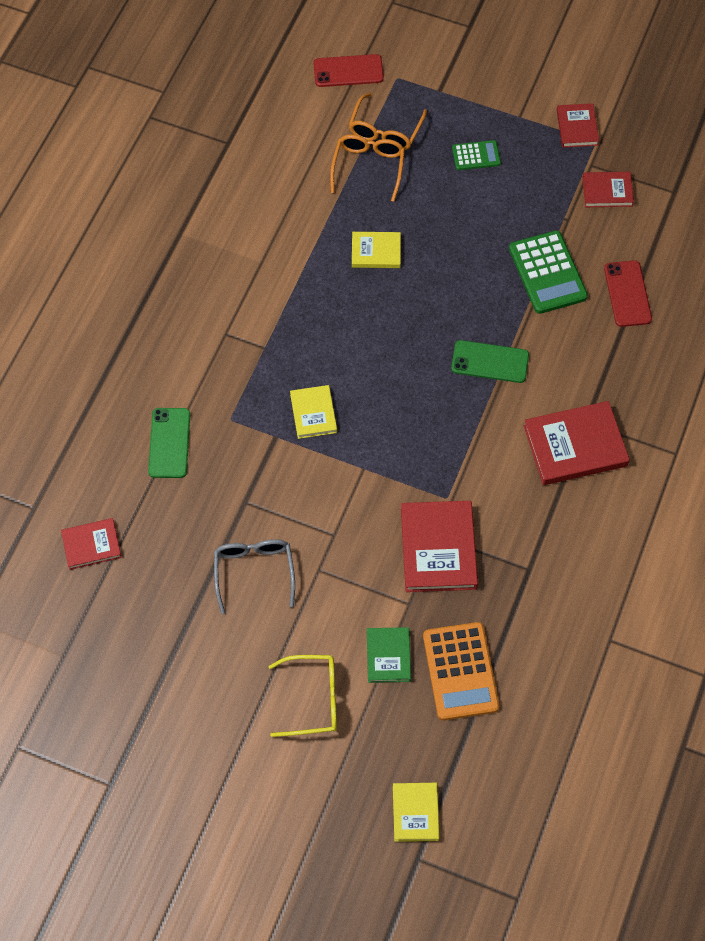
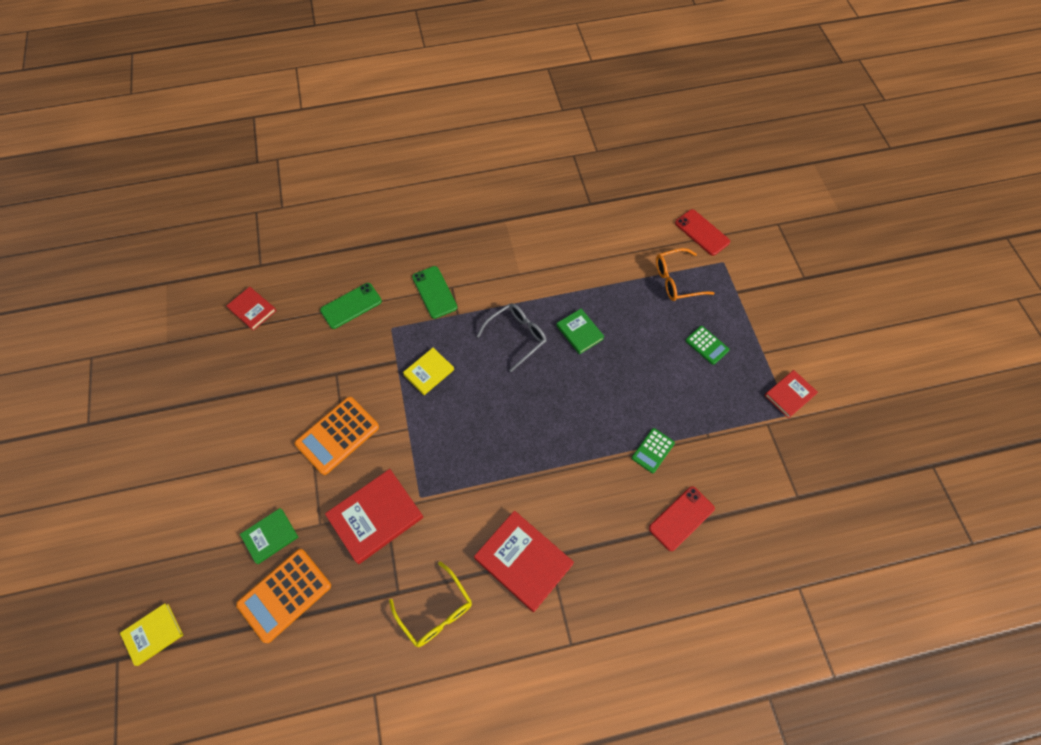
camera: 55 degrees right, 0 degrees up
(254, 572) = (287, 411): grey glasses -> grey glasses (517, 336)
(313, 699) = (210, 507): yellow glasses -> yellow glasses (436, 611)
(321, 537) = (337, 435): none -> orange calculator
(368, 167) = (640, 288): orange glasses -> none
(376, 252) = (579, 332): yellow book -> green book
(490, 362) = (549, 457): green phone -> green phone (434, 292)
(547, 273) = (653, 450): green calculator -> green calculator, size x0.56
(607, 191) = (755, 449): red book -> none

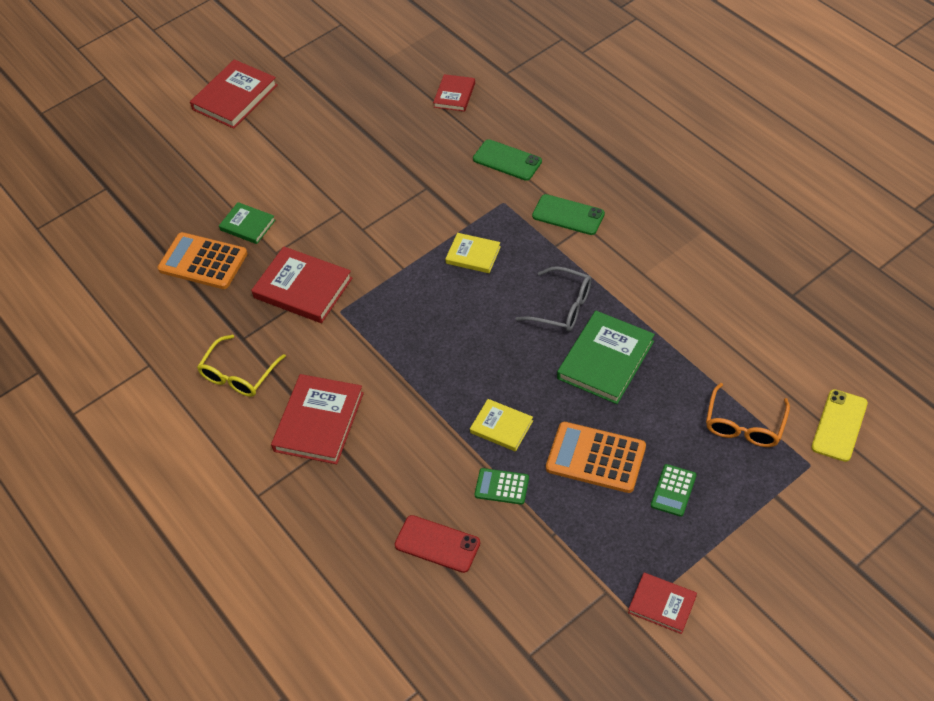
camera: 70 degrees right, 10 degrees down
(101, 485) = (235, 97): none -> red book
(153, 634) = (134, 198): yellow book -> yellow book (501, 427)
(337, 435) = (365, 221): orange calculator -> orange calculator (595, 458)
(434, 292) = (568, 215): green phone -> green phone turned 75 degrees clockwise
(579, 332) = (605, 360): green book -> green book, size x1.71
(676, 280) = (744, 425): orange glasses -> orange glasses turned 120 degrees counterclockwise
(702, 232) = (839, 425): red phone -> yellow phone

